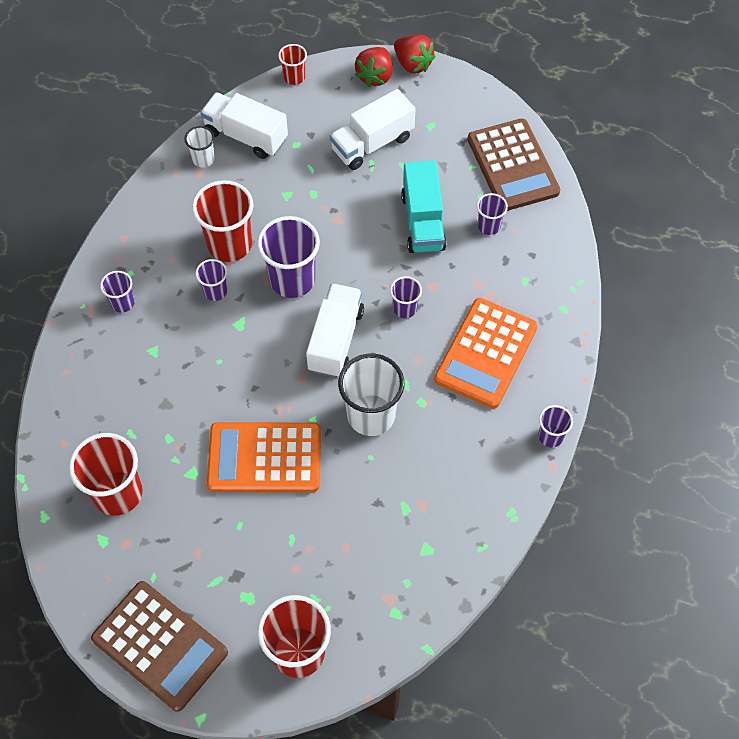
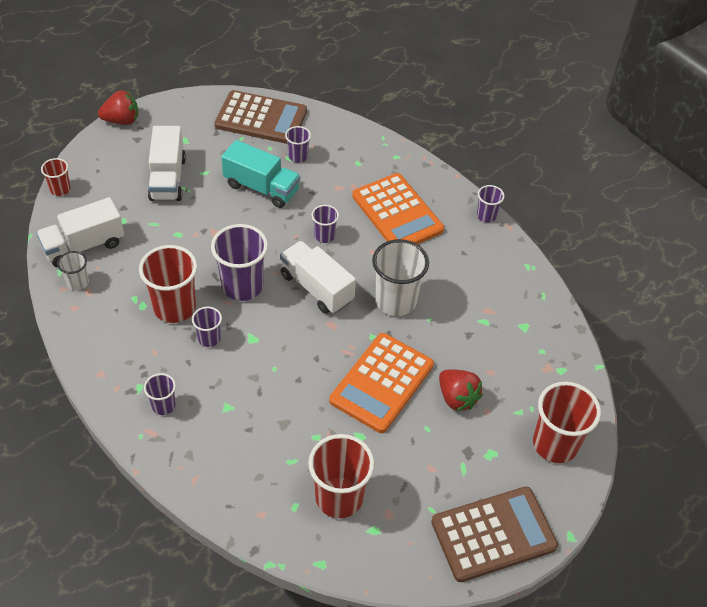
camera: 60 degrees left, 10 degrees down
(375, 76) = (110, 145): red strawberry -> red strawberry (457, 398)

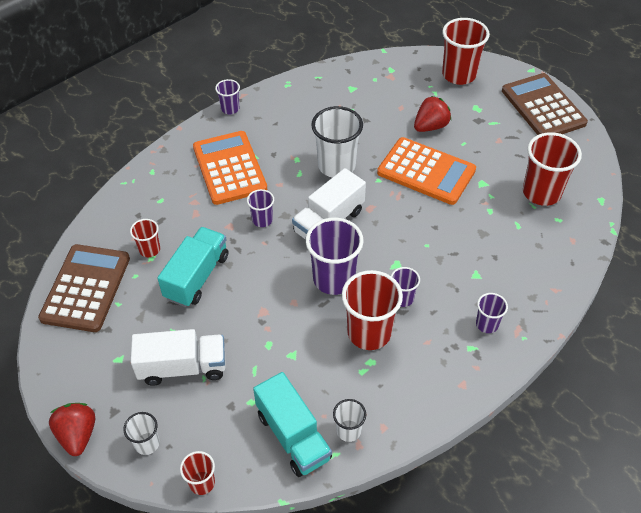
camera: 90 degrees left, 0 degrees up
(84, 246) = (293, 436): white truck -> turquoise truck
(103, 158) = (147, 443): none -> white cup
(298, 156) = (149, 249): purple cup -> red cup
(397, 213) = (229, 168): orange calculator -> orange calculator turned 75 degrees counterclockwise

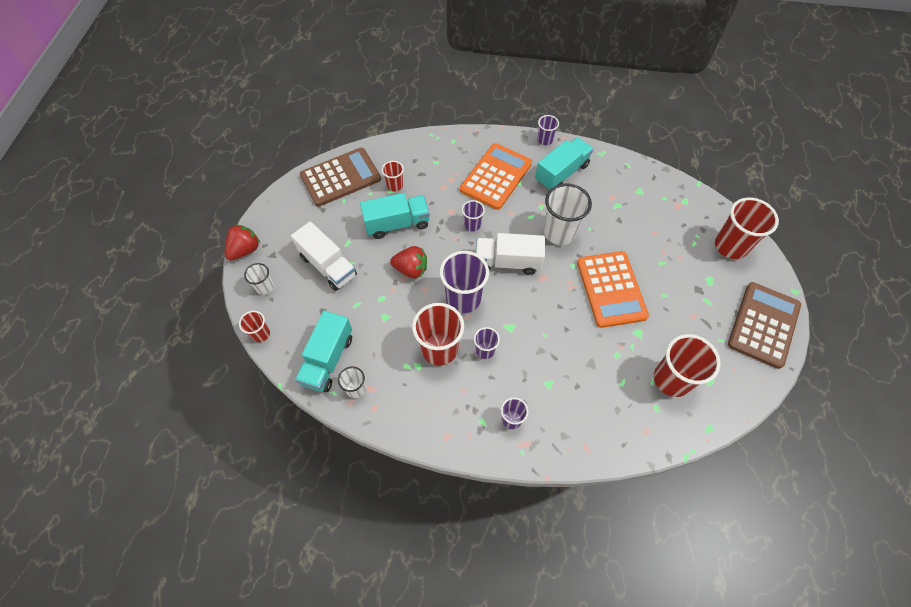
camera: 50 degrees right, 10 degrees up
(278, 122) = (561, 173): none -> turquoise truck
(430, 126) = (657, 263): red strawberry -> red strawberry (411, 269)

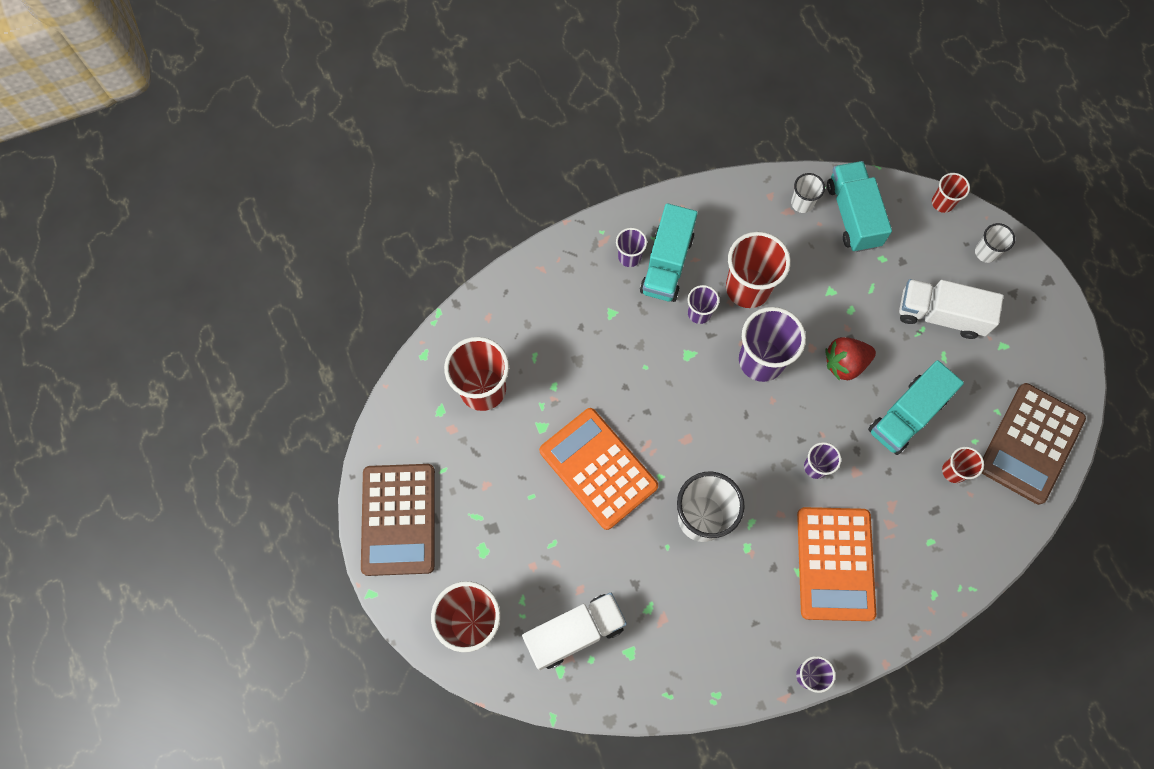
camera: 150 degrees right, 10 degrees up
(245, 250) = (1049, 281): red strawberry -> none
(507, 262) = (740, 437): white truck -> white truck (574, 632)
(561, 173) = (751, 623): turquoise truck -> turquoise truck (667, 264)

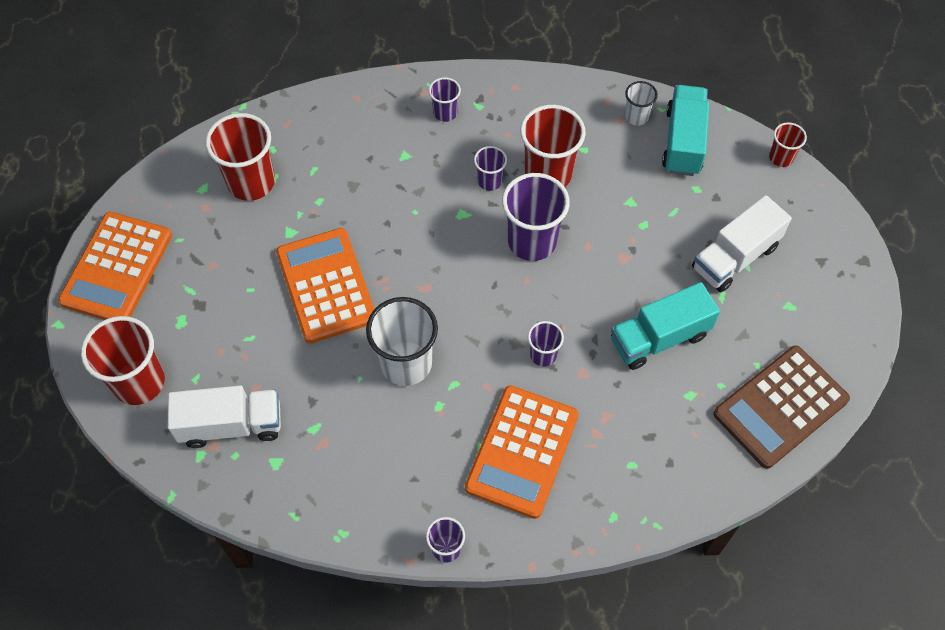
camera: 20 degrees right, 10 degrees down
(399, 519) = (117, 268): brown calculator -> orange calculator
(667, 264) = (478, 129): turquoise truck -> none
(845, 363) = (616, 270): red strawberry -> none
(940, 315) = (735, 257): white truck -> white truck turned 75 degrees counterclockwise
(954, 471) = (686, 406): red cup -> none
(986, 252) = (807, 215): white cup -> none

